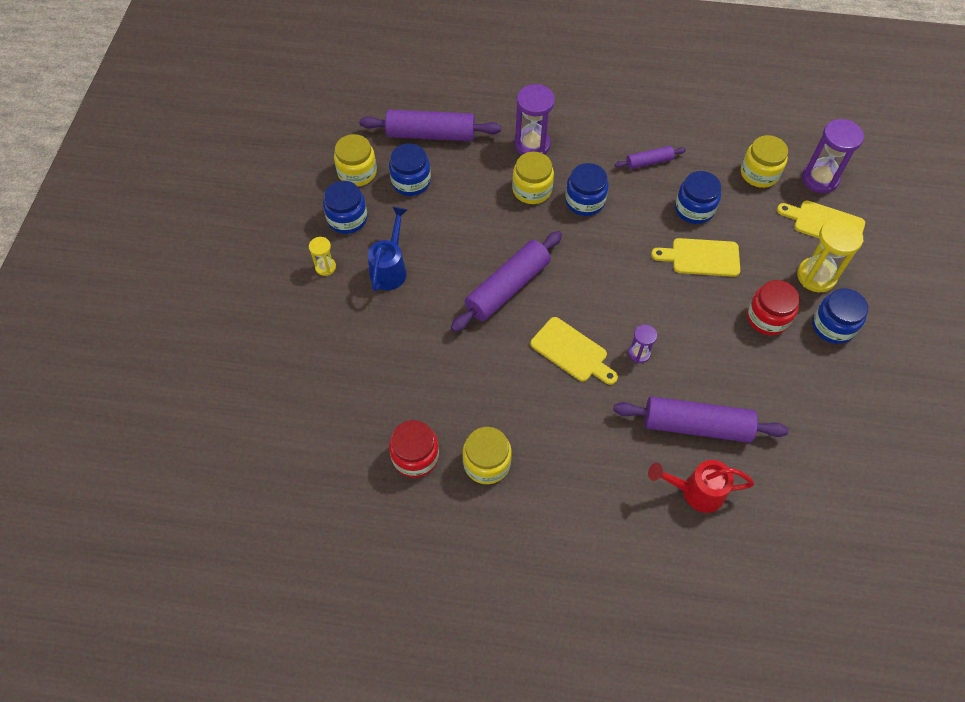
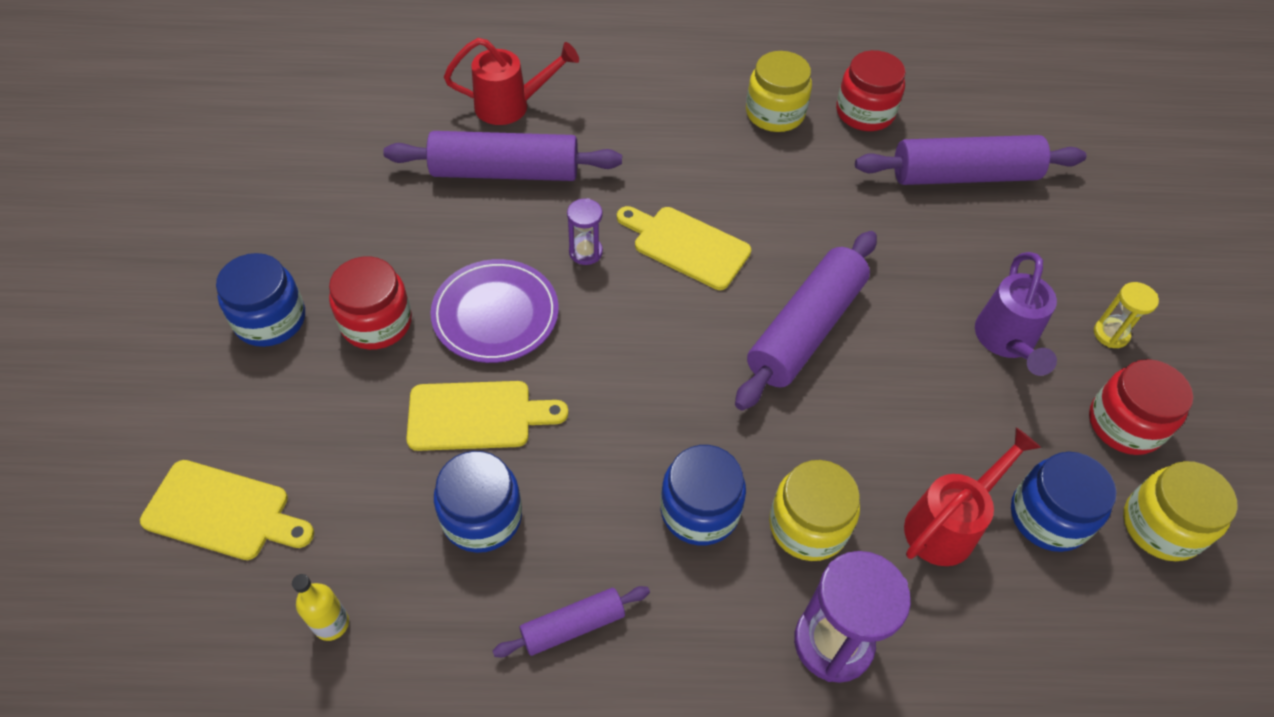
camera: 170 degrees right, 5 degrees down
(347, 219) = (1124, 424): blue jar -> red jar
(390, 268) = (1006, 342): blue watering can -> purple watering can
(431, 134) = (1060, 644): purple rolling pin -> purple rolling pin (964, 175)
(462, 183) = (948, 524): none -> red watering can
(695, 316) = (495, 314): none -> purple plate
(759, 173) = (331, 624): yellow jar -> yellow bottle
(816, 276) = (273, 401): yellow hourglass -> none
(820, 179) = (199, 624): purple hourglass -> none

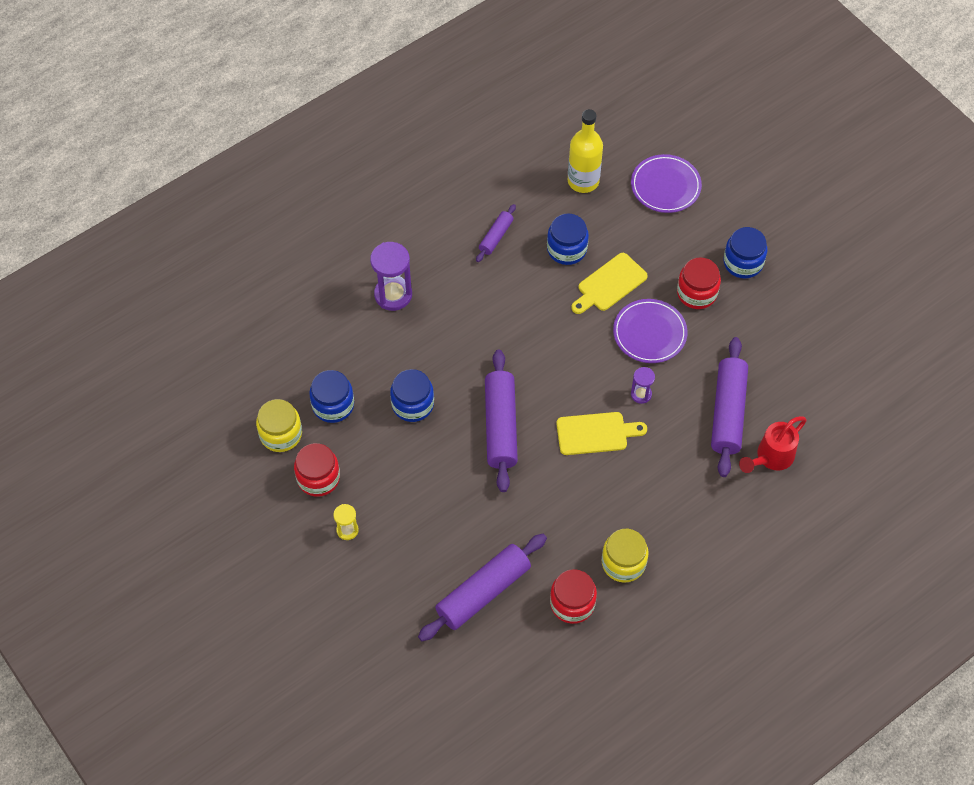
camera: 145 degrees right, 5 degrees up
(223, 512) = (665, 186): yellow cutting board -> purple plate
(331, 624) = (583, 181): yellow bottle -> yellow bottle, size x1.98
(505, 172) = (727, 412): purple rolling pin -> purple rolling pin turned 45 degrees counterclockwise
(699, 510) = (483, 309): blue jar -> blue jar (412, 404)
(808, 525) = (433, 333): yellow jar -> none
(948, 524) = (374, 373): red watering can -> none
(1006, 342) = (398, 487): purple watering can -> none

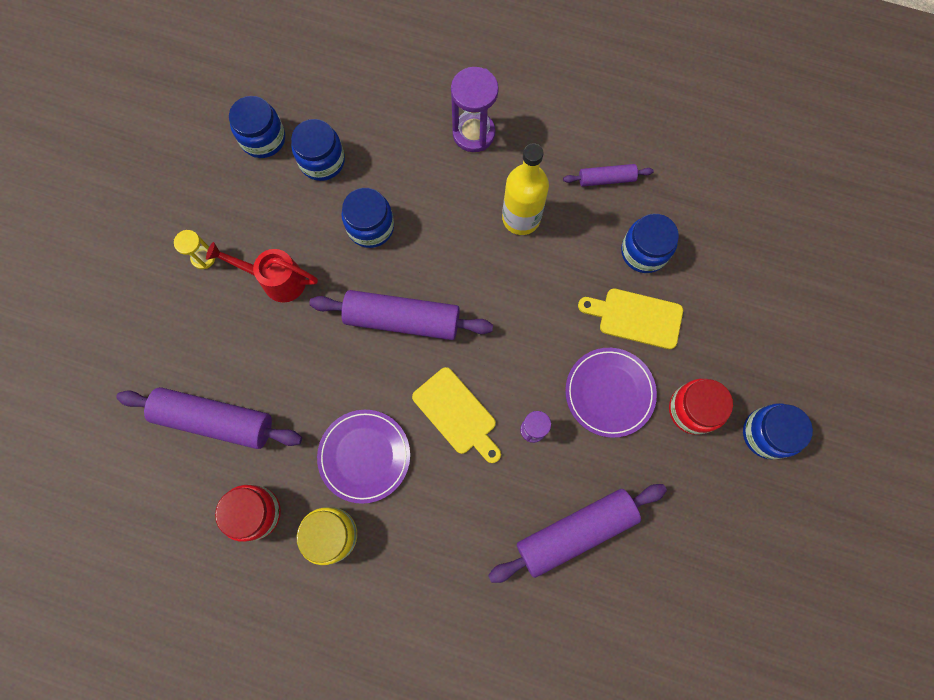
camera: 55 degrees right, 15 degrees up
(281, 434) = (263, 139): yellow jar -> blue jar
(318, 478) = (240, 198): red jar -> none
(500, 426) = (402, 319): purple rolling pin -> purple rolling pin turned 45 degrees clockwise
(583, 181) = (734, 216): yellow bottle -> yellow bottle (521, 218)
(665, 186) = (794, 297): purple plate -> purple plate (364, 456)
(770, 458) = (553, 612): red watering can -> red watering can (276, 280)

